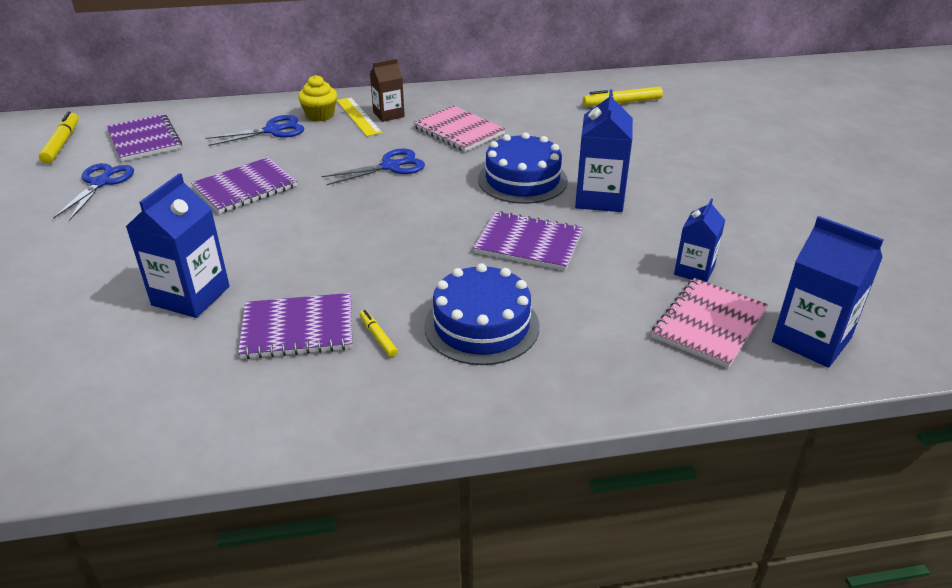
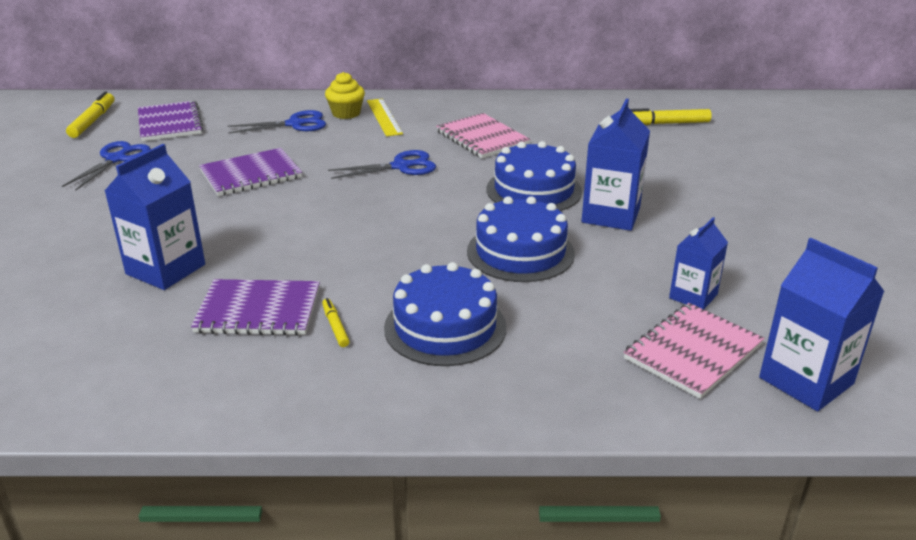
camera: 10 degrees right, 5 degrees down
(388, 114) = (415, 117): brown carton -> none
(528, 243) = (520, 252): purple notebook -> blue cake

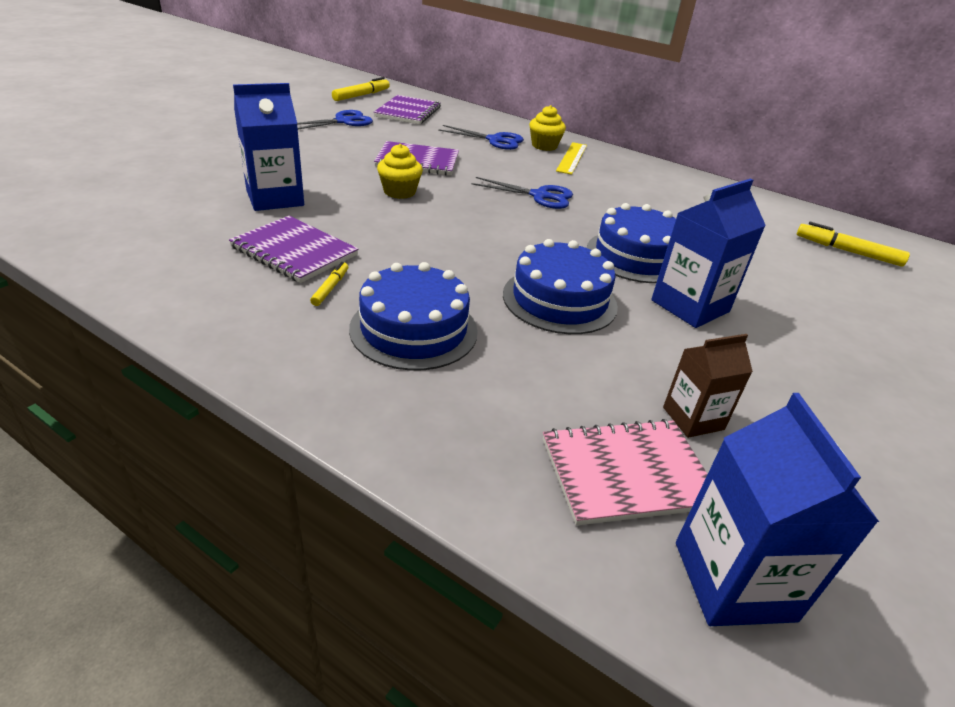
camera: 30 degrees right, 5 degrees up
(276, 213) = (399, 192): none -> yellow cupcake
(482, 138) = (638, 200): pink notebook -> none
(693, 296) = (693, 418): blue carton -> brown carton

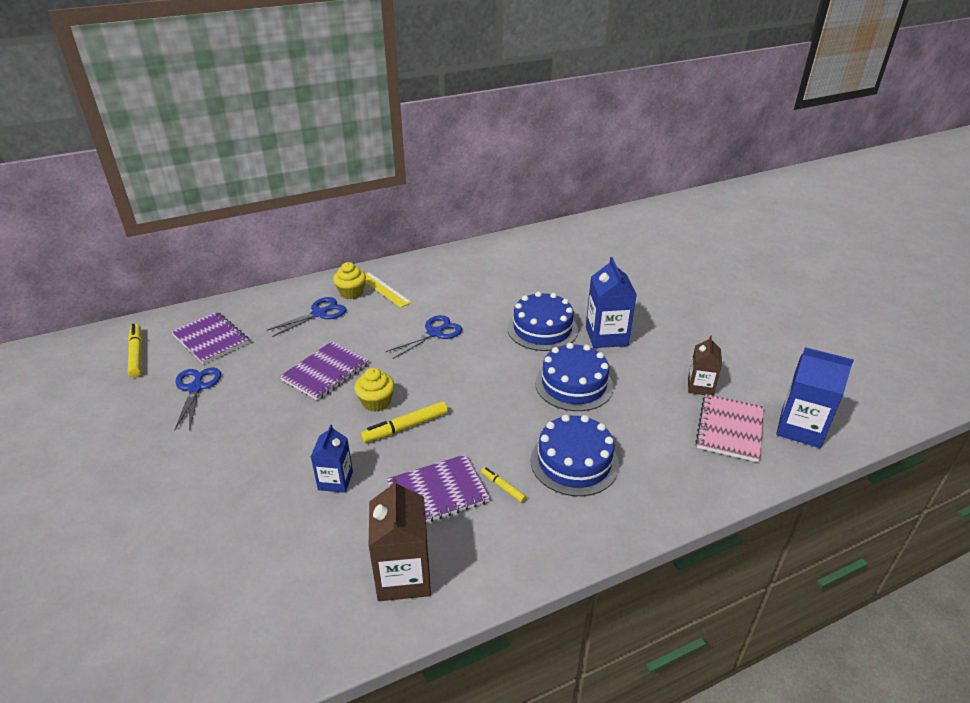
camera: 55 degrees left, 0 degrees up
(164, 259) = (403, 576): none -> brown carton
(275, 198) = (335, 480): blue carton -> blue carton, size x0.62
(847, 251) = (583, 248): yellow marker -> yellow marker (405, 427)

